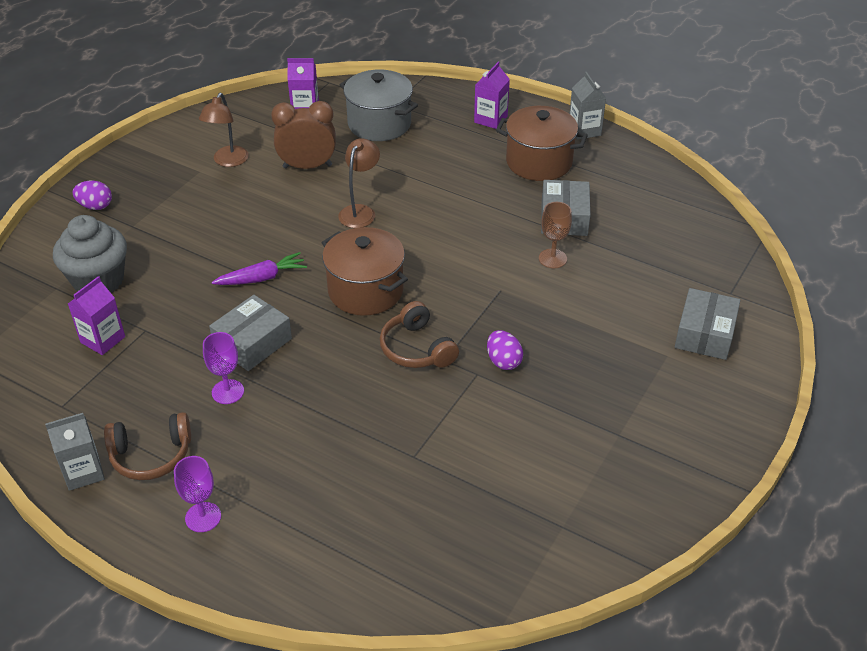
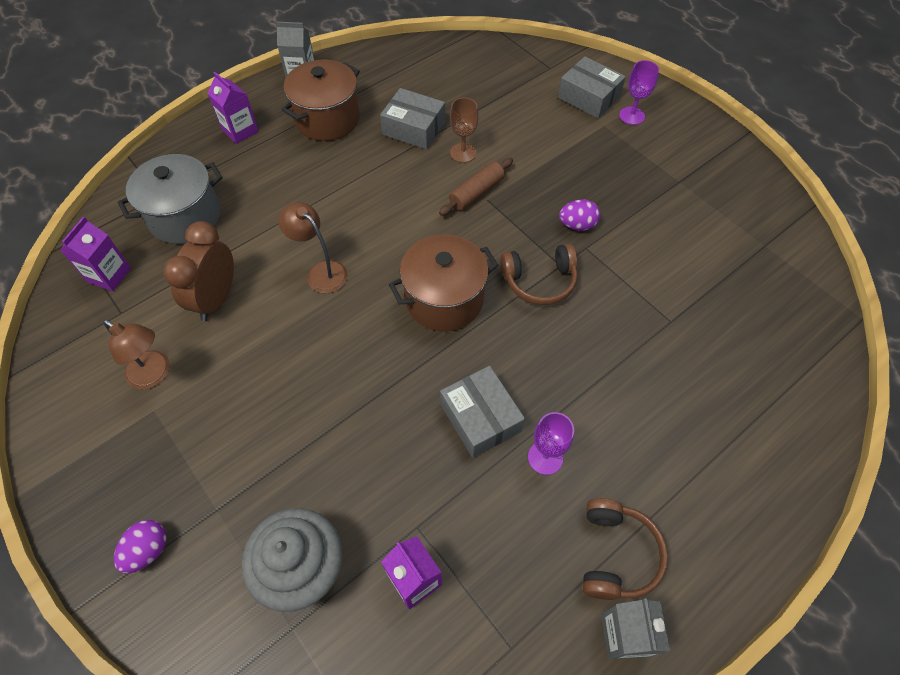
camera: 70 degrees left, 15 degrees up
(203, 517) = (711, 517): purple goblet -> purple goblet (632, 116)
(262, 278) = (383, 386): purple carrot -> none
(505, 280) = (476, 192): none -> brown rolling pin

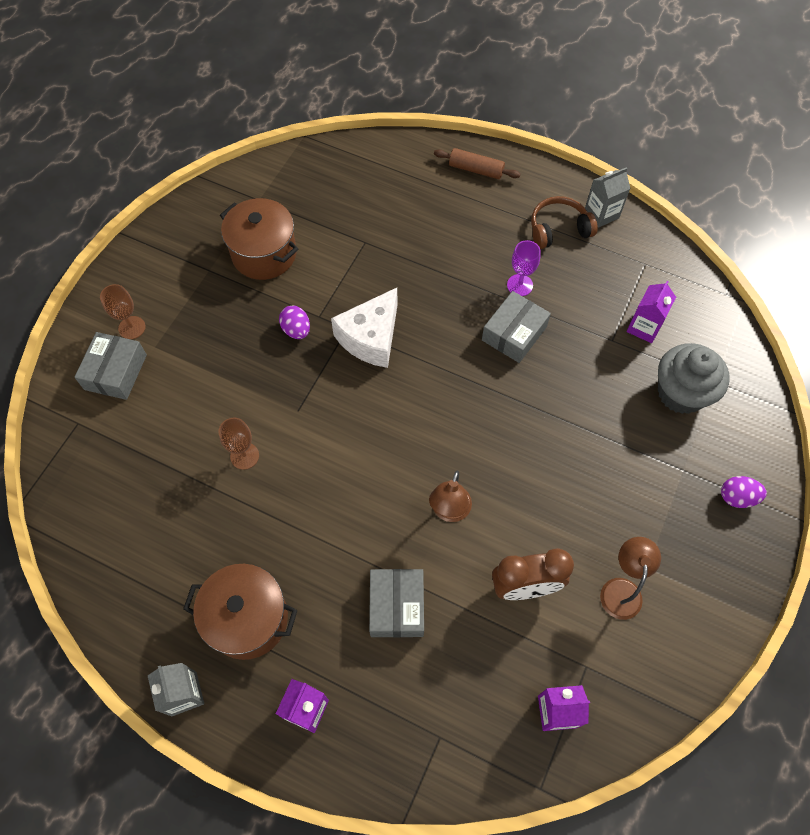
camera: 115 degrees left, 5 degrees up
(185, 217) = (452, 685): grey pot -> none
(413, 128) = (227, 519): grey box -> grey box (397, 606)
(444, 299) = (425, 399): brown pot -> brown pot (264, 254)
(476, 192) = (293, 422): brown rolling pin -> brown rolling pin (476, 169)
(539, 281) = (371, 338): brown headphones -> white cheese
(632, 116) = (132, 327): purple goblet -> brown goblet

